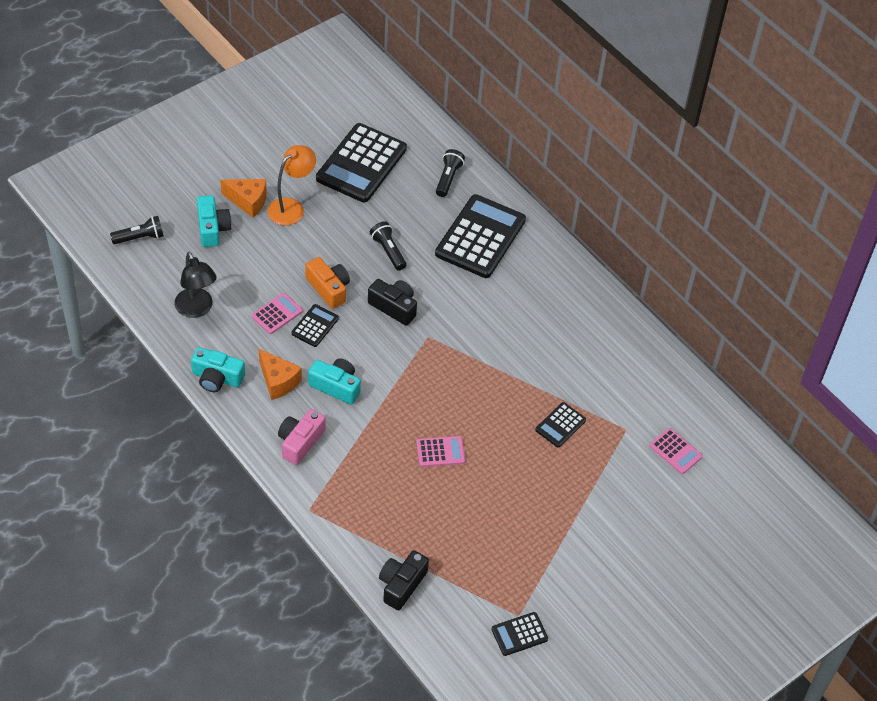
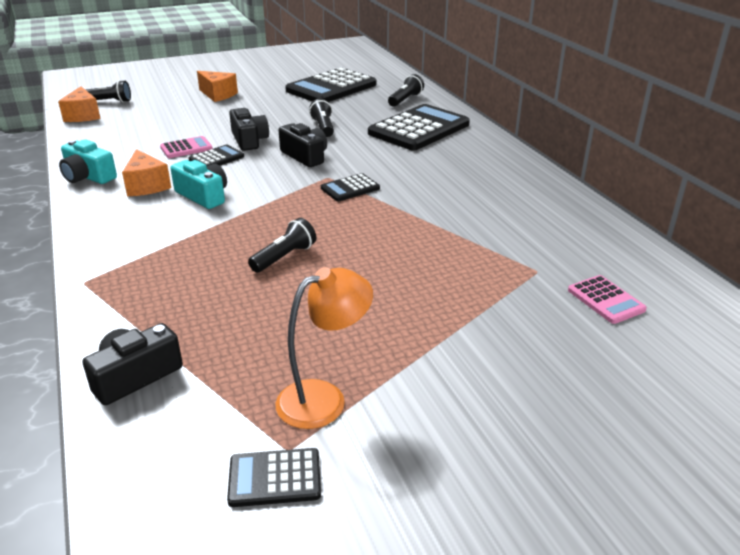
camera: 20 degrees right, 20 degrees down
(133, 272) = (83, 116): none -> orange cheese
(197, 309) = (115, 138): black lamp -> none
(212, 228) = (174, 103): turquoise camera -> none
(291, 207) = (253, 100): orange lamp -> orange lamp (324, 398)
(300, 442) = (127, 228): pink camera -> none
(329, 288) = (249, 140): orange camera -> black camera
(440, 452) = (284, 257): pink calculator -> black flashlight
(560, 425) = (450, 256): black calculator -> black calculator (350, 188)

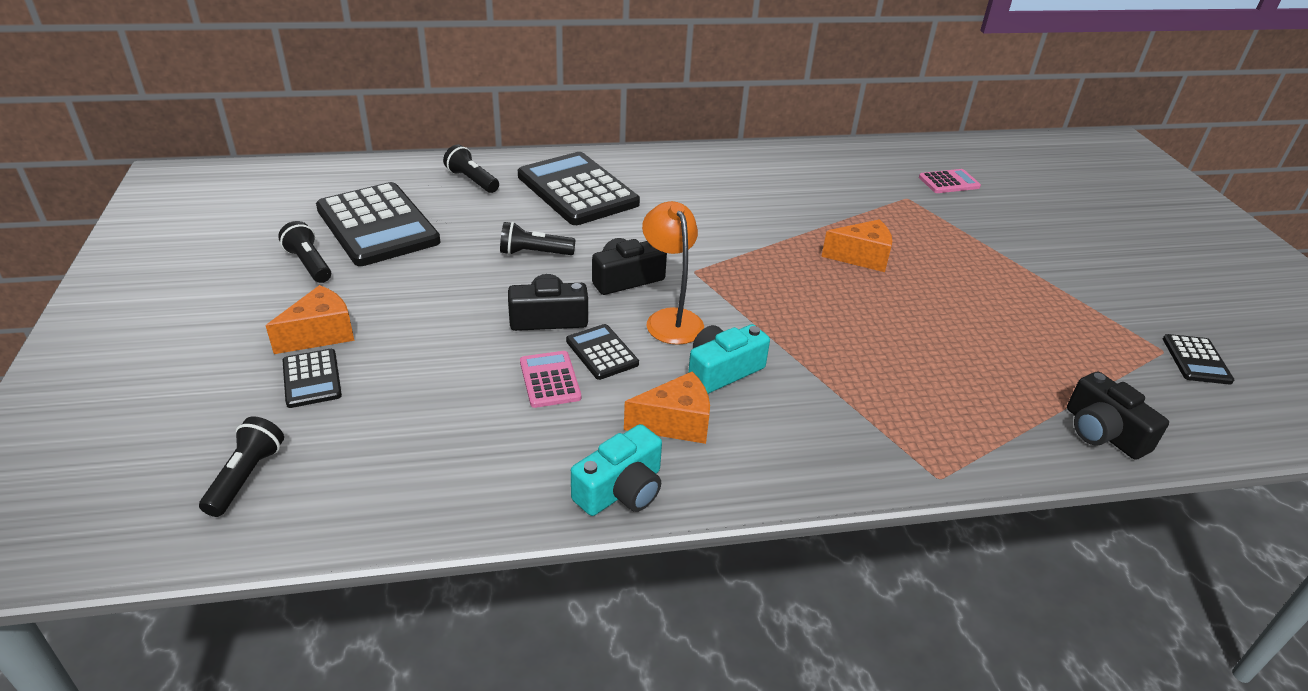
camera: 80 degrees left, 5 degrees up
(83, 116) = (308, 513): orange cheese -> orange cheese (862, 257)
(284, 257) = (883, 322): black flashlight -> black flashlight (309, 264)
(324, 398) = (1101, 327): orange lamp -> orange lamp (670, 319)
(350, 188) = (729, 260): black calculator -> black calculator (312, 379)

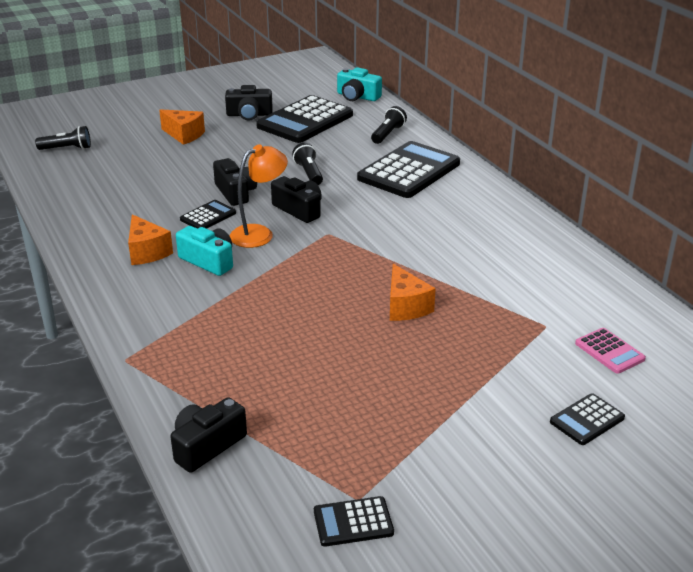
camera: 75 degrees right, 5 degrees down
(309, 264) = (249, 115): black flashlight -> black camera
(312, 379) = (145, 143): black calculator -> black calculator (587, 420)
(550, 380) = (172, 205): pink calculator -> none
(621, 490) = (82, 244): turquoise camera -> turquoise camera (357, 96)

